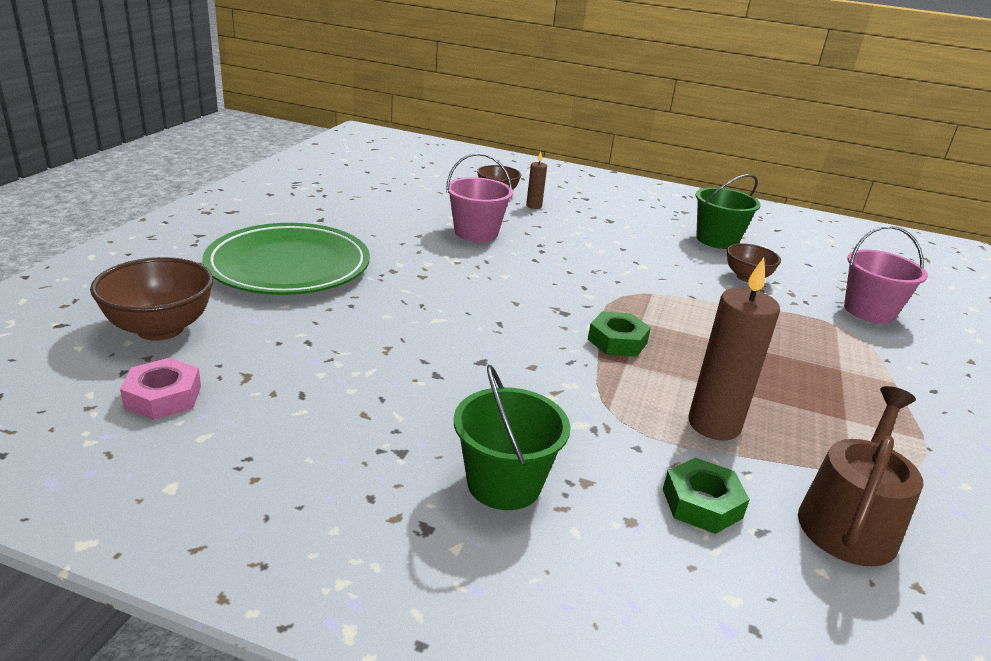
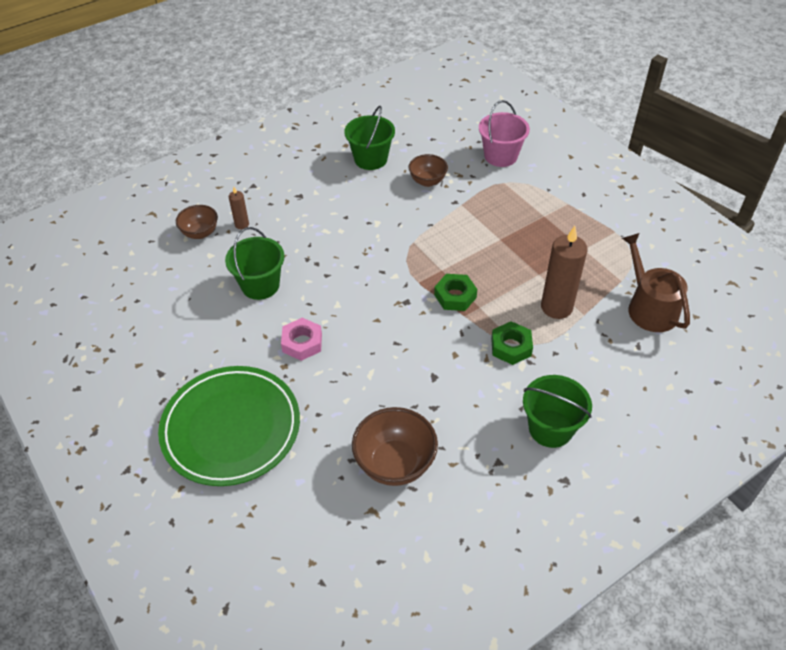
camera: 50 degrees left, 20 degrees up
(160, 329) = (276, 543): brown bowl -> brown bowl (395, 464)
(163, 397) = (369, 566): pink nut -> pink nut (302, 343)
(476, 232) = (260, 285): pink bucket -> green bucket
(702, 503) = (609, 355): green nut -> green nut (511, 347)

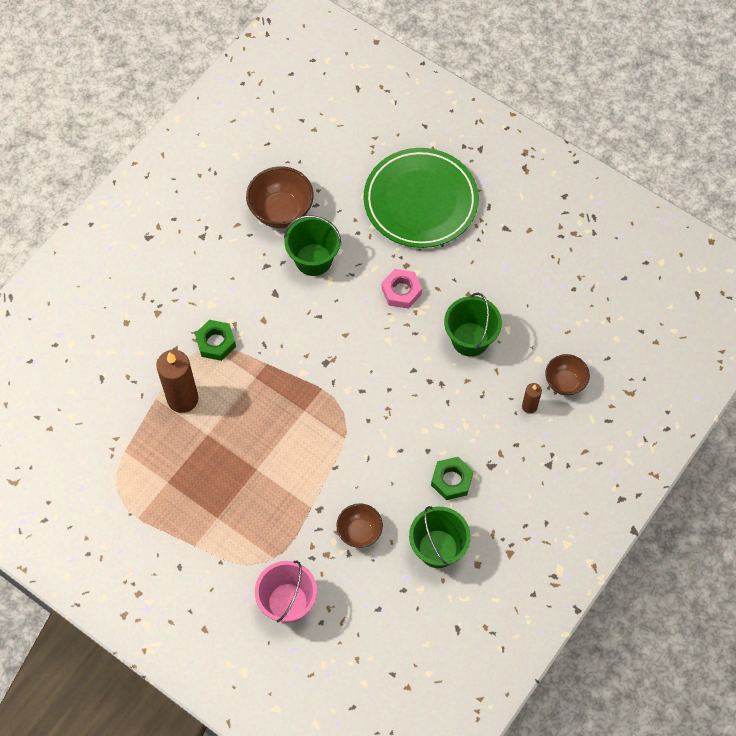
camera: 160 degrees right, 15 degrees up
(455, 296) = (281, 382): green nut -> green nut (451, 480)
(550, 428) = (166, 275): green bucket -> green bucket (313, 259)
(649, 307) = (94, 425): brown watering can -> none

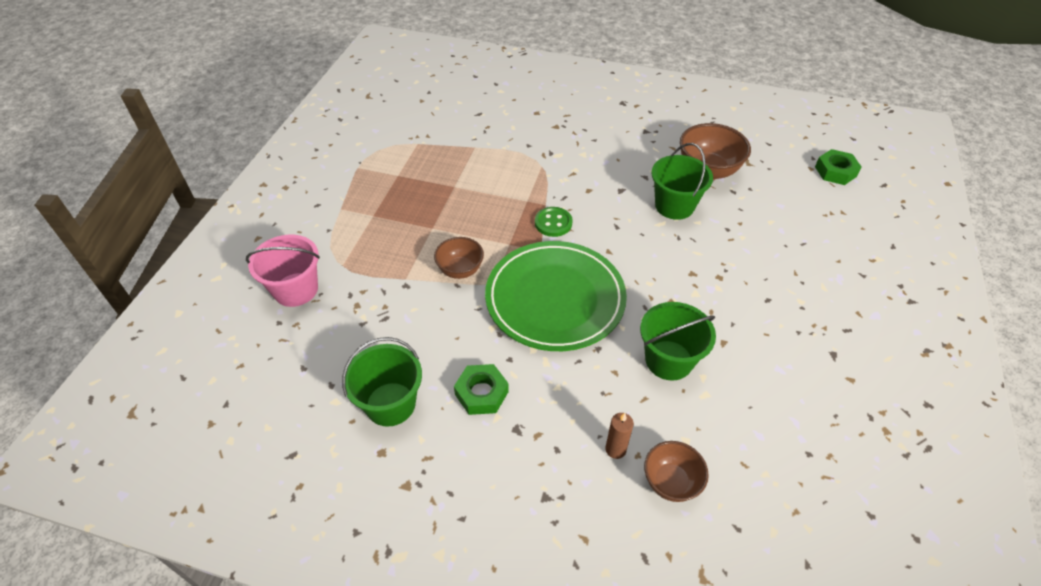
camera: 70 degrees right, 15 degrees down
(182, 399) = (482, 162): brown candle -> none
(216, 342) = (547, 167): green nut -> green nut (835, 171)
(293, 365) = (553, 223): none -> green button
(359, 532) = (390, 325): brown bowl -> brown bowl (460, 270)
(401, 291) = (686, 281): pink nut -> none
(420, 201) = (803, 267): green plate -> green plate (555, 299)

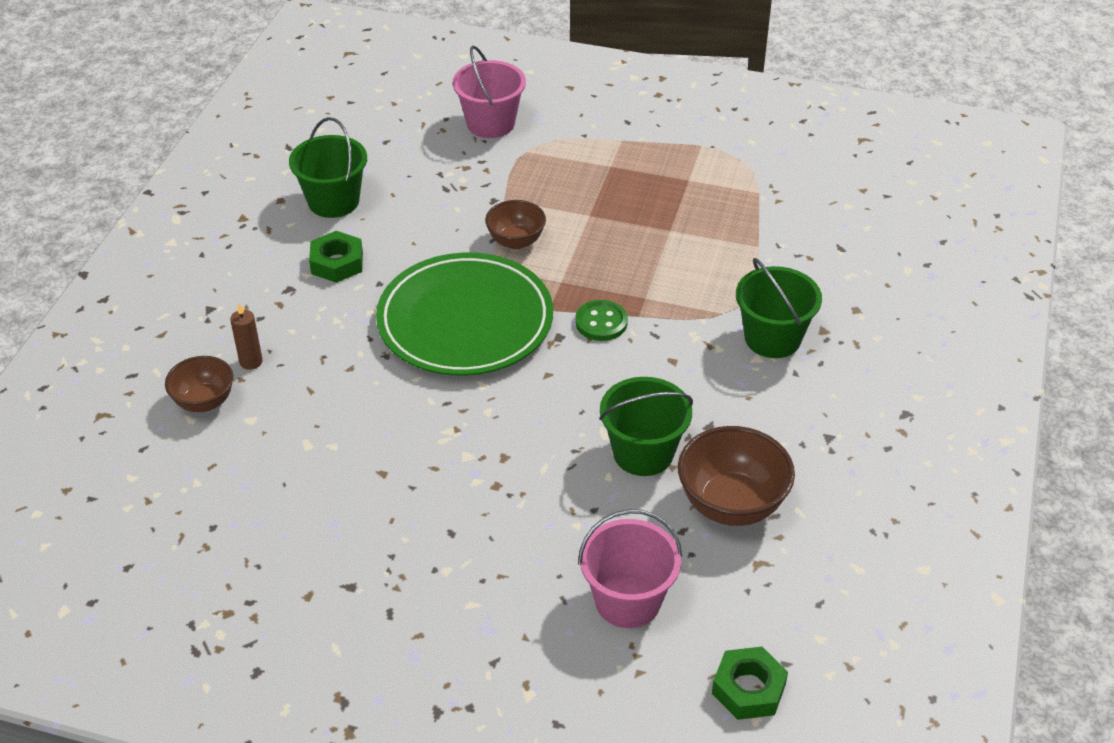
camera: 90 degrees right, 5 degrees down
(668, 360) = (361, 416): green bucket -> green bucket (772, 338)
(794, 215) = (628, 601): none -> pink bucket

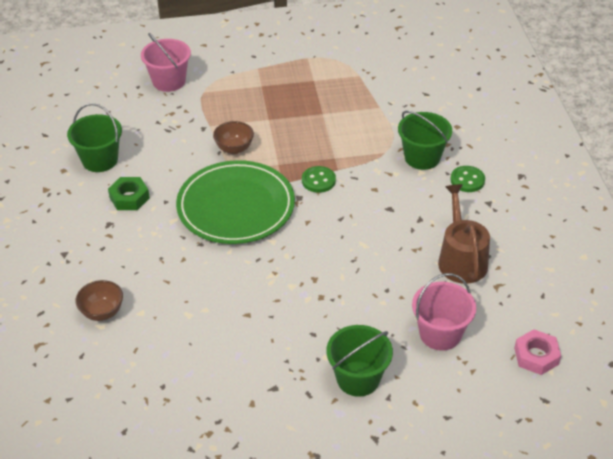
camera: 25 degrees left, 0 degrees up
(251, 362) = (116, 277): brown candle -> none
(643, 453) = (393, 248): green bucket -> green bucket (358, 378)
(731, 504) = (461, 259): brown bowl -> brown watering can
(748, 689) = (536, 356): green nut -> pink nut
(818, 393) = (467, 180): none -> green button

